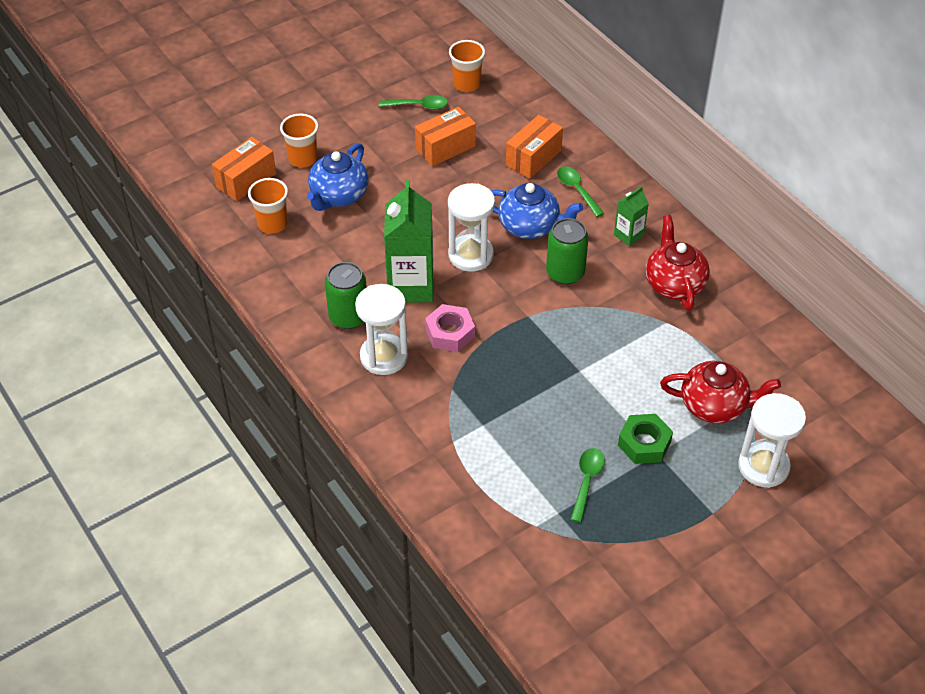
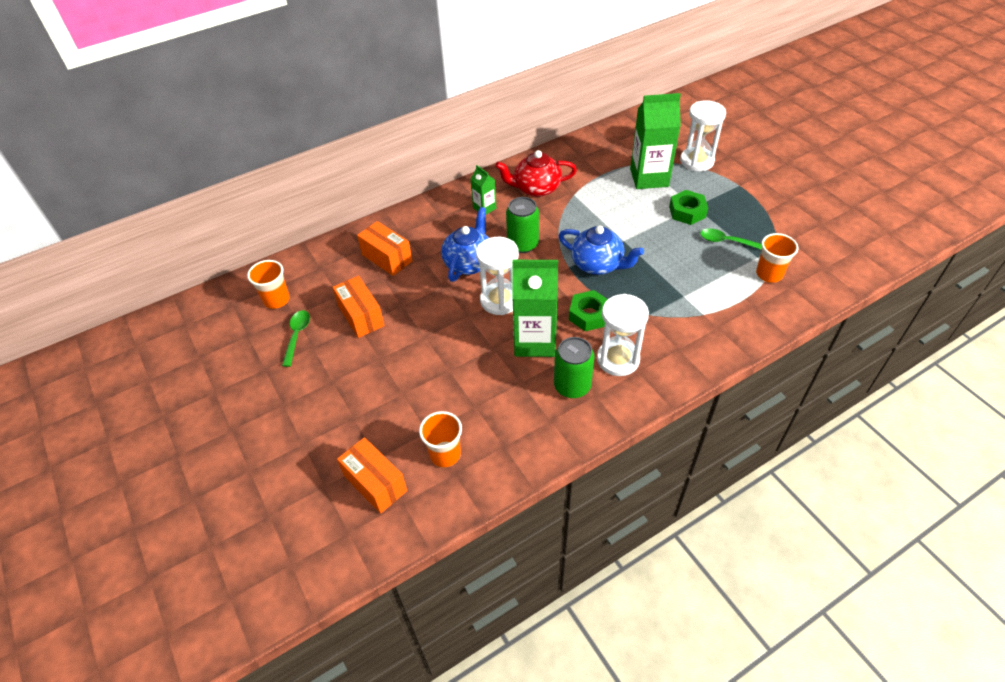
camera: 85 degrees left, 0 degrees up
(303, 159) = (352, 431): orange cup -> orange cup (769, 274)
(338, 195) = (412, 398): blue teapot -> blue teapot (597, 264)
(450, 333) = (589, 315): pink nut -> green nut
(577, 190) = (431, 233): green spoon -> none
(714, 406) = (649, 178): red teapot -> green carton

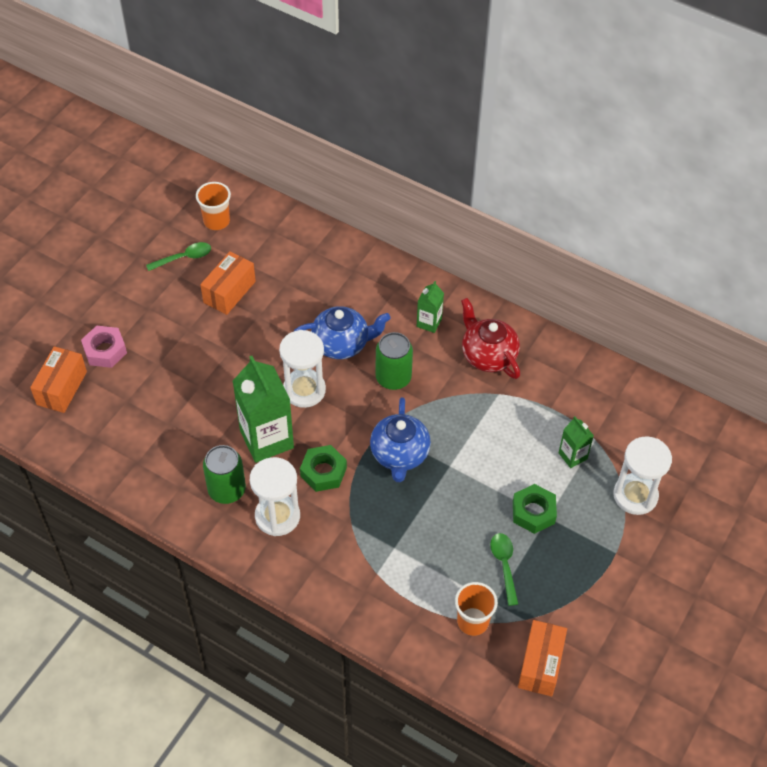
camera: 60 degrees right, 5 degrees up
(356, 431) = (105, 350): none -> pink nut
(387, 258) = (312, 275): orange box -> orange box (540, 665)
(445, 454) = (110, 423): orange cup -> none
(649, 178) = (572, 456): green carton -> green carton, size x0.50

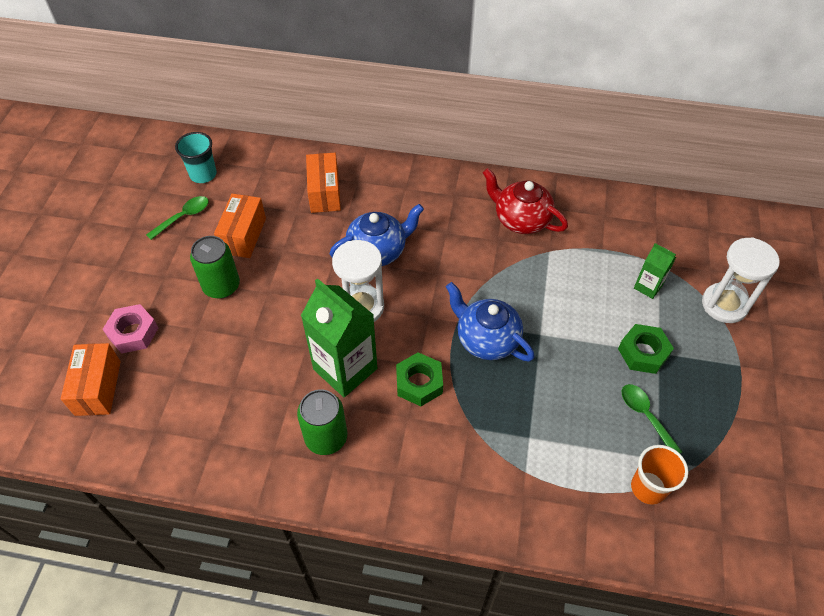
camera: 20 degrees left, 0 degrees up
(216, 221) = (203, 174): orange cup -> turquoise cup
(277, 516) = (393, 447): white hourglass -> none
(393, 378) = (443, 267): green can -> green can (221, 286)
(399, 454) = (486, 339): blue teapot -> blue teapot turned 150 degrees clockwise
(429, 322) = (451, 207): green carton -> none
(540, 665) = (739, 509): orange box -> orange box (324, 193)

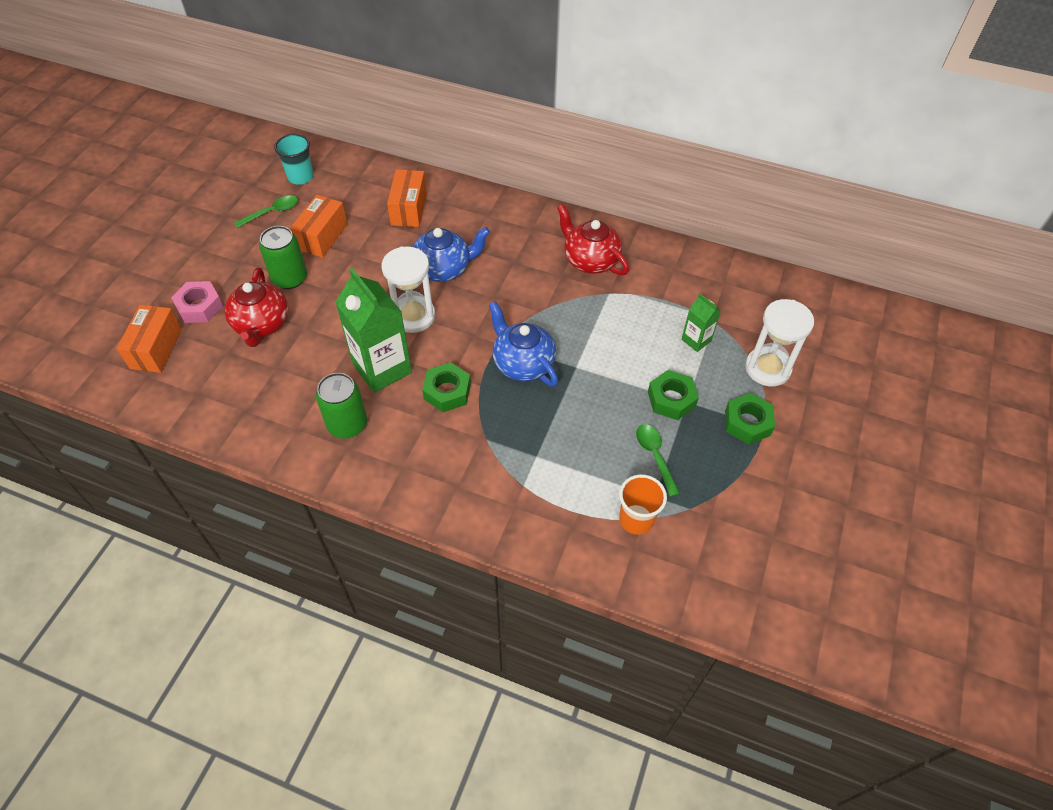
camera: 10 degrees right, 0 degrees up
(205, 342) = (262, 324): none -> red teapot
(723, 365) = (747, 423): none -> green nut

